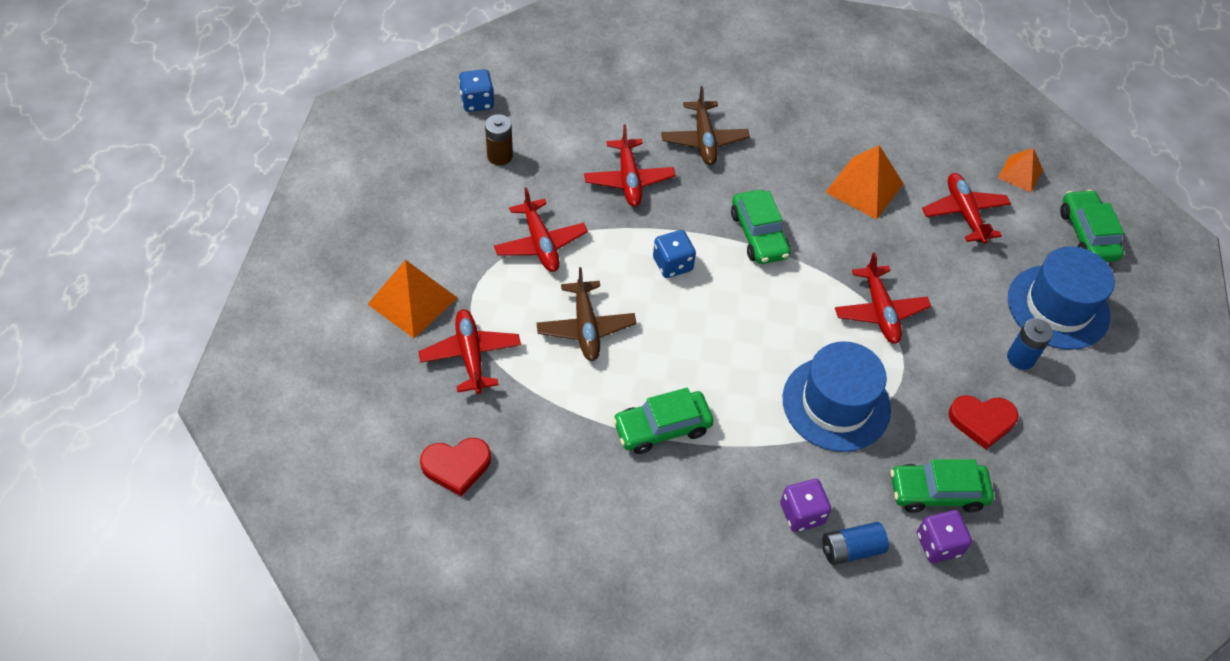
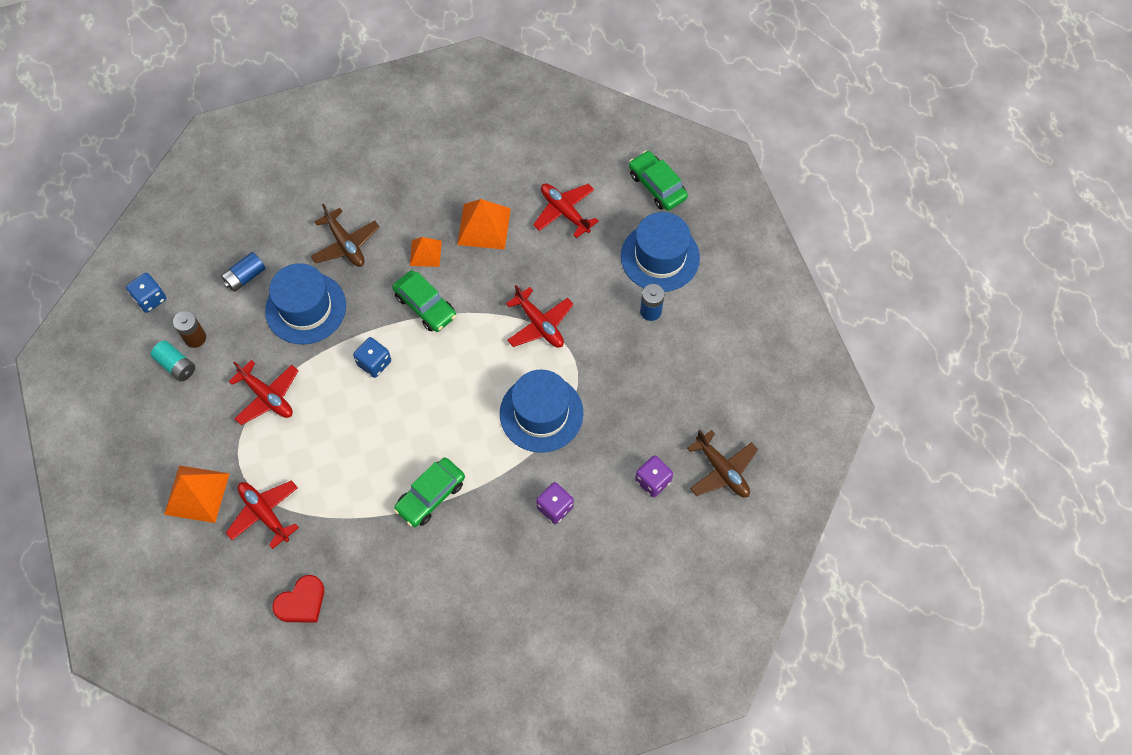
camera: 25 degrees left, 10 degrees up
(466, 172) = (176, 365): none -> turquoise battery
(586, 327) = (337, 447): brown plane -> brown plane (722, 470)
(629, 179) = (306, 308): red plane -> blue hat
(851, 549) = (598, 515): blue battery -> blue battery (245, 277)
(937, 492) = (636, 443): green car -> none
(982, 421) = (644, 374): red heart -> none
(1020, 173) = (590, 157): orange pyramid -> orange pyramid (425, 253)

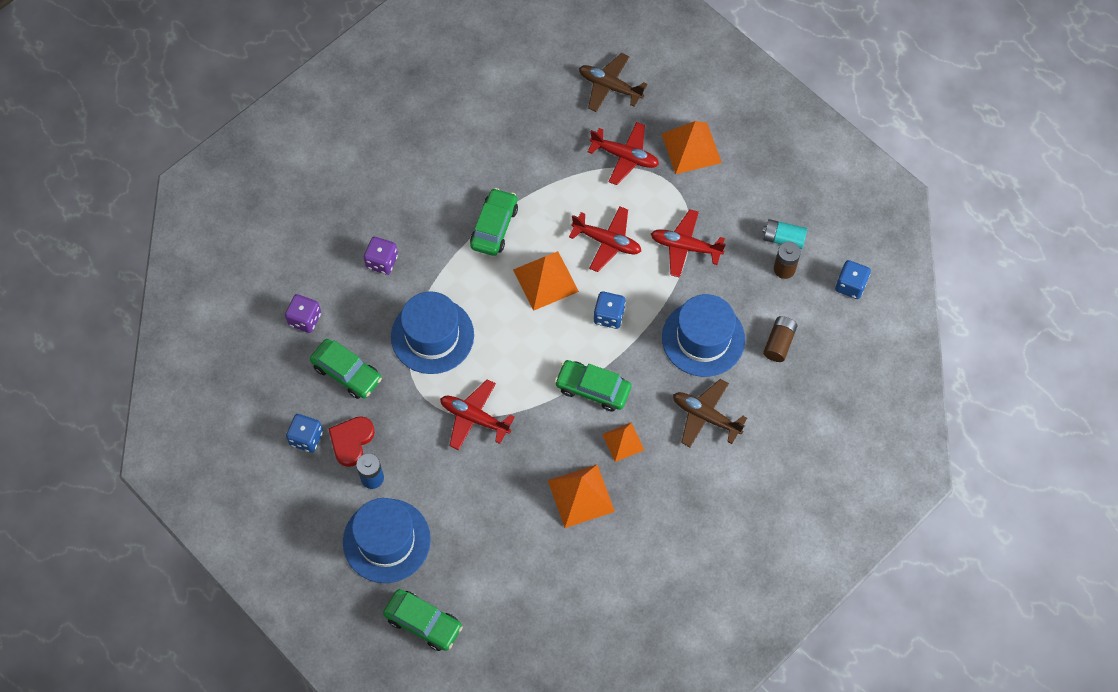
camera: 155 degrees right, 0 degrees up
(245, 277) = (779, 343): blue battery -> brown battery
(301, 602) = (553, 107): red heart -> red heart (351, 441)
(411, 421) = (545, 280): none -> orange pyramid
(564, 212) = (507, 548): red plane -> red plane (607, 242)
(634, 412) = (347, 373): none -> green car
(694, 369) = (306, 438): none -> blue dice
(722, 470) = (245, 354): brown plane -> brown plane (610, 87)

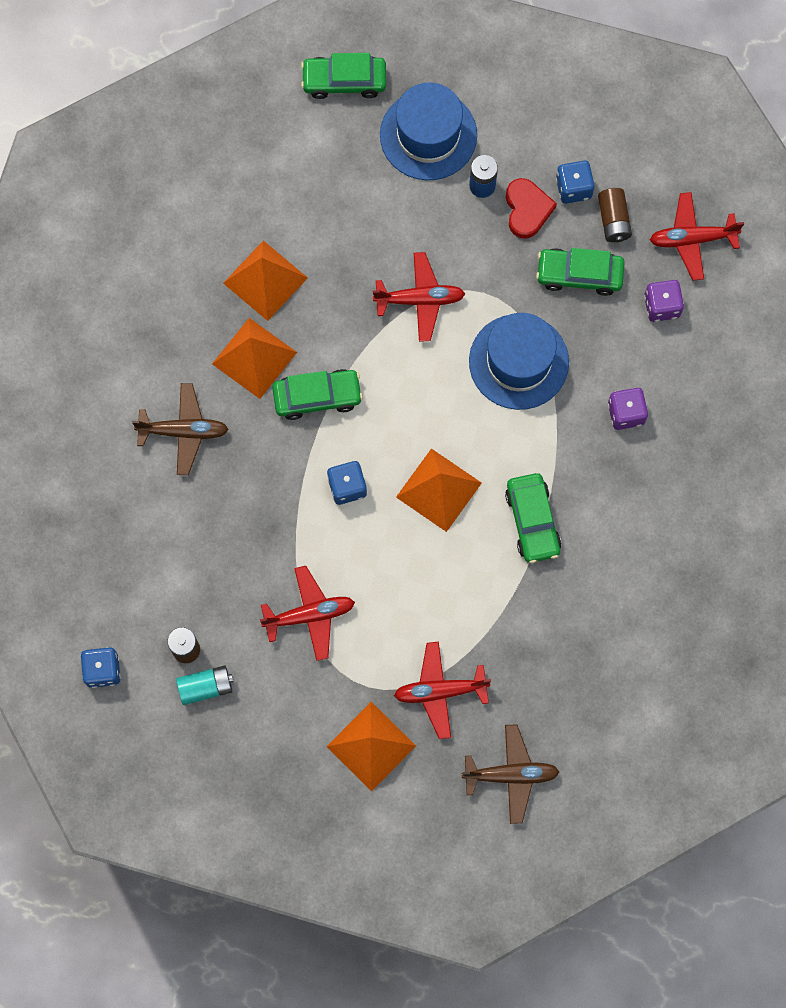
camera: 150 degrees right, 10 degrees up
(607, 242) = (399, 573): red plane -> red plane (692, 239)
(623, 442) = (254, 358): orange pyramid -> orange pyramid, size x1.62
(703, 338) = (232, 517): blue hat -> none
(779, 343) = (148, 557): brown battery -> brown battery (613, 220)

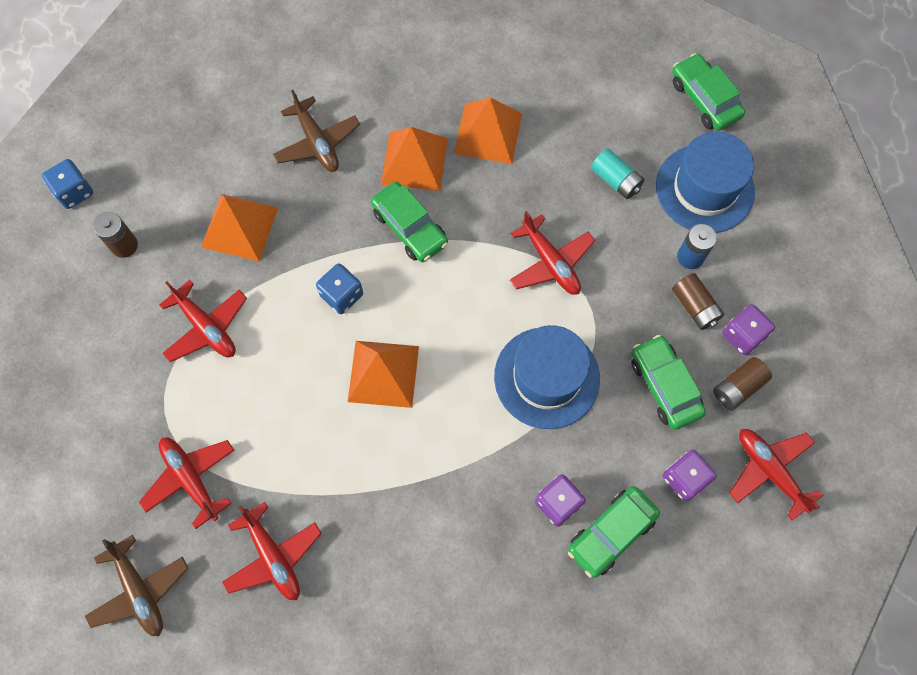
camera: 60 degrees right, 5 degrees down
(206, 687) = (98, 278): turquoise battery -> turquoise battery (616, 180)
(371, 746) = (108, 445): orange pyramid -> orange pyramid (239, 227)
(527, 209) = (695, 306): red heart -> brown battery
(532, 521) = (401, 474): green car -> green car (611, 533)
(543, 656) = (273, 556): none -> red plane
(573, 188) = (743, 335): blue dice -> purple dice

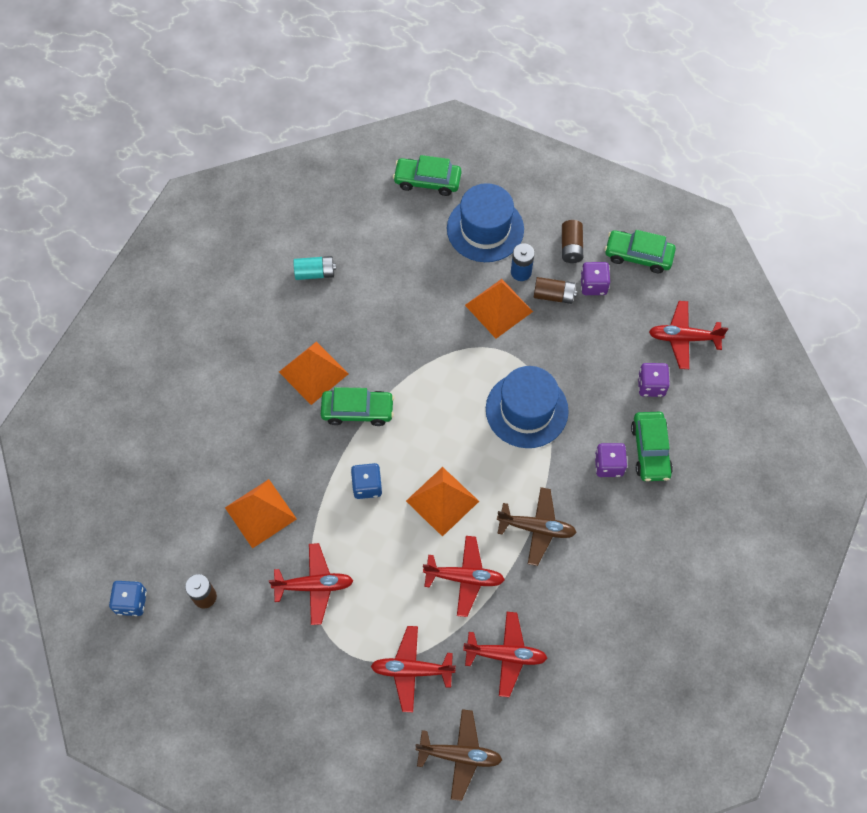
camera: 50 degrees left, 5 degrees down
(317, 142) = (244, 420): brown plane -> brown plane (536, 528)
(488, 133) = (335, 315): orange pyramid -> orange pyramid (499, 308)
(550, 262) = (455, 349): red plane -> red plane (464, 578)
(616, 180) = (435, 271): turquoise battery -> turquoise battery (315, 273)
(664, 386) = (587, 351): green car -> green car (638, 255)
(738, 388) = (622, 314): brown battery -> brown battery (571, 247)

